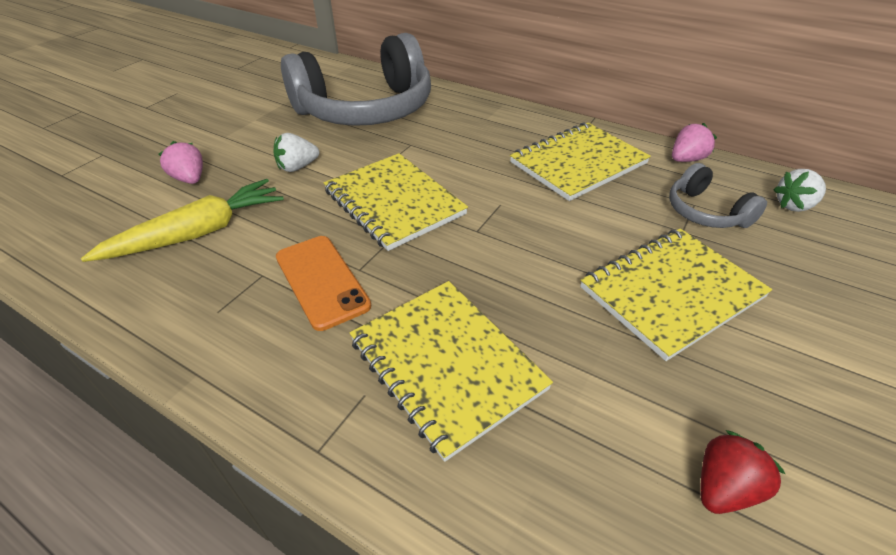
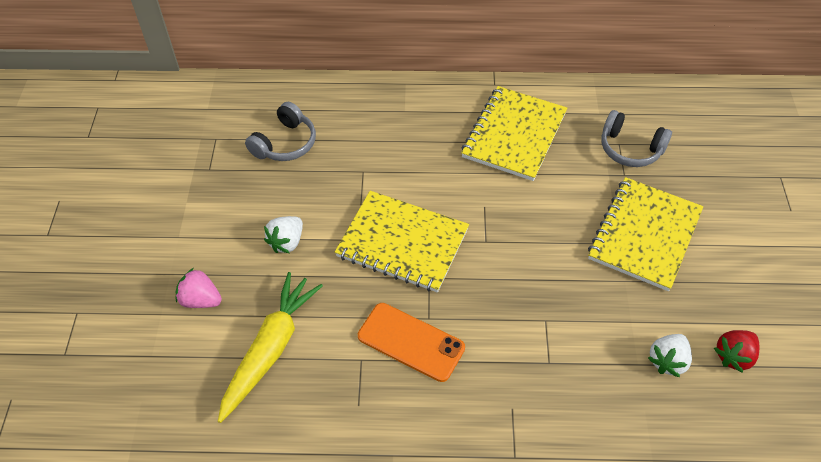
camera: 30 degrees left, 10 degrees up
(366, 109) = (285, 143): grey headphones -> grey headphones, size x0.45
(446, 364) = (545, 361): yellow notebook -> none
(686, 159) = (590, 96): pink strawberry -> none
(723, 487) = (734, 356): red strawberry -> red strawberry turned 150 degrees counterclockwise
(794, 205) = (683, 115): white strawberry -> white strawberry (667, 361)

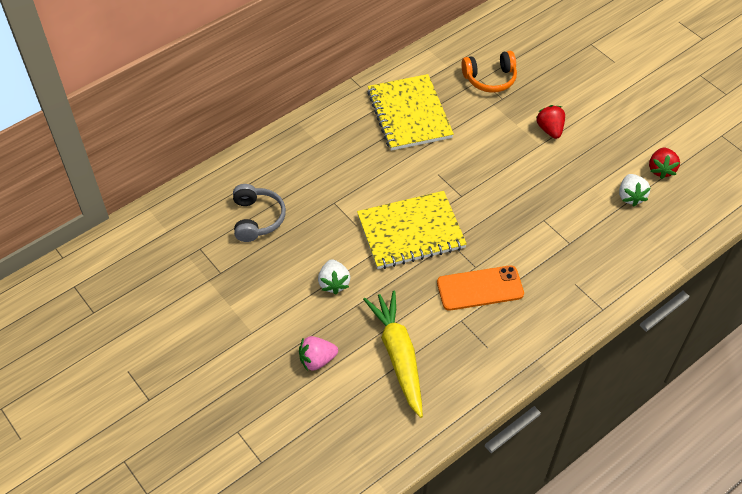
camera: 40 degrees left, 0 degrees up
(630, 148) = (490, 79): grey headphones -> orange headphones
(644, 235) = (550, 129): yellow notebook -> red strawberry

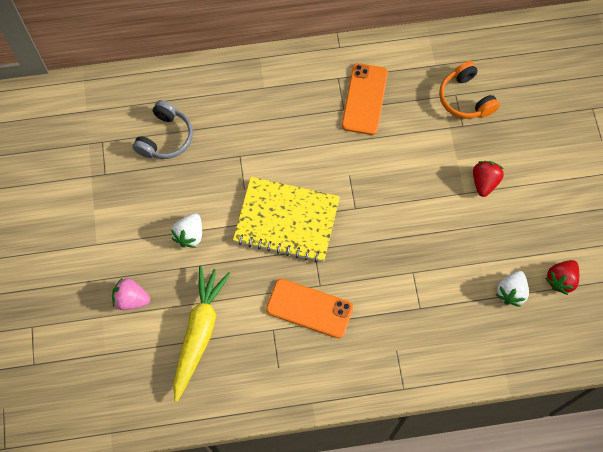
camera: 30 degrees right, 15 degrees up
(409, 114) = (364, 99): yellow notebook -> orange phone
(490, 79) = (465, 98): orange headphones -> orange headphones turned 45 degrees clockwise

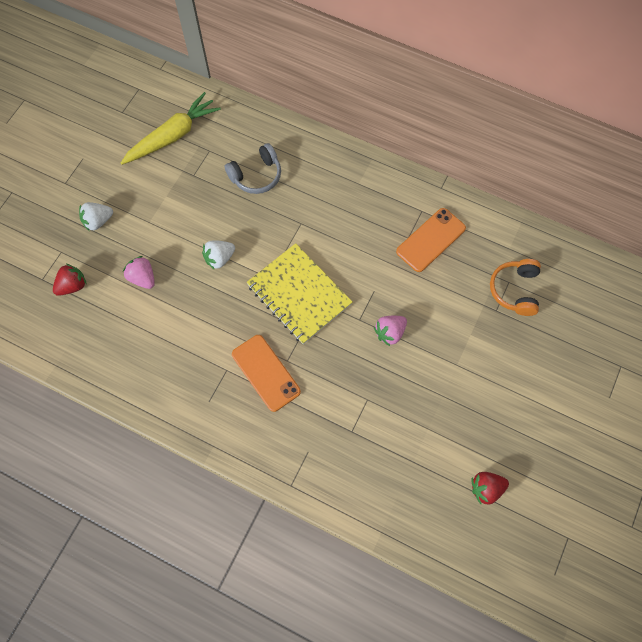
camera: 35 degrees right, 0 degrees up
(199, 332) = (171, 335): yellow carrot -> yellow carrot (173, 136)
(389, 202) = (390, 333): none -> pink strawberry
(484, 182) = (480, 367): red strawberry -> red strawberry (73, 286)
(511, 292) = (436, 469): white strawberry -> white strawberry (98, 221)

